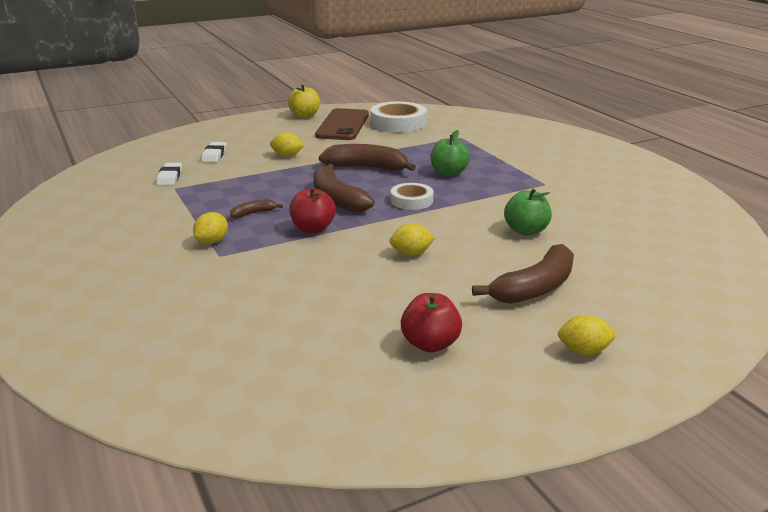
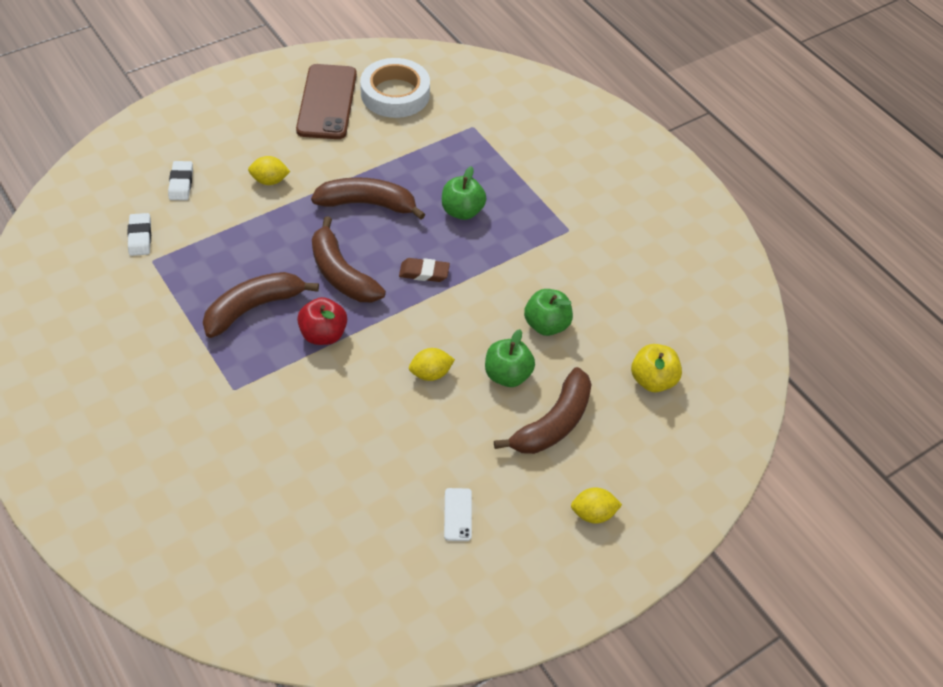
camera: 10 degrees left, 25 degrees up
(212, 242) = (220, 365): yellow lemon -> none
(253, 213) = (254, 308): brown banana -> brown banana, size x2.08
(305, 116) = (275, 79): yellow apple -> yellow apple (652, 380)
(411, 200) = (424, 272): white tape -> brown eraser
(430, 344) = (457, 514): red apple -> white phone
(487, 257) = (507, 375): none -> green apple

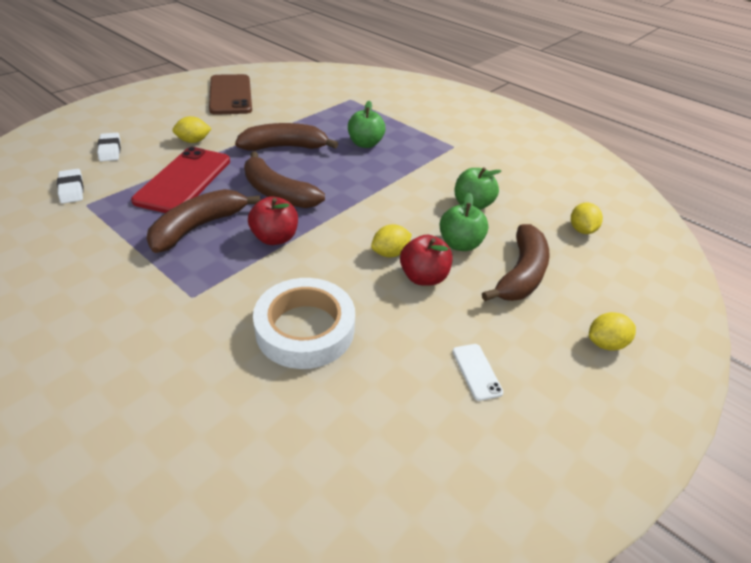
camera: 15 degrees left, 10 degrees down
(250, 241) = (184, 180): none -> red phone
(395, 94) = (283, 87): white tape -> white tape (305, 329)
(424, 272) = (351, 184): brown eraser -> none
(452, 408) = (423, 277): none -> red apple
(652, 380) = (581, 230): yellow apple -> yellow lemon

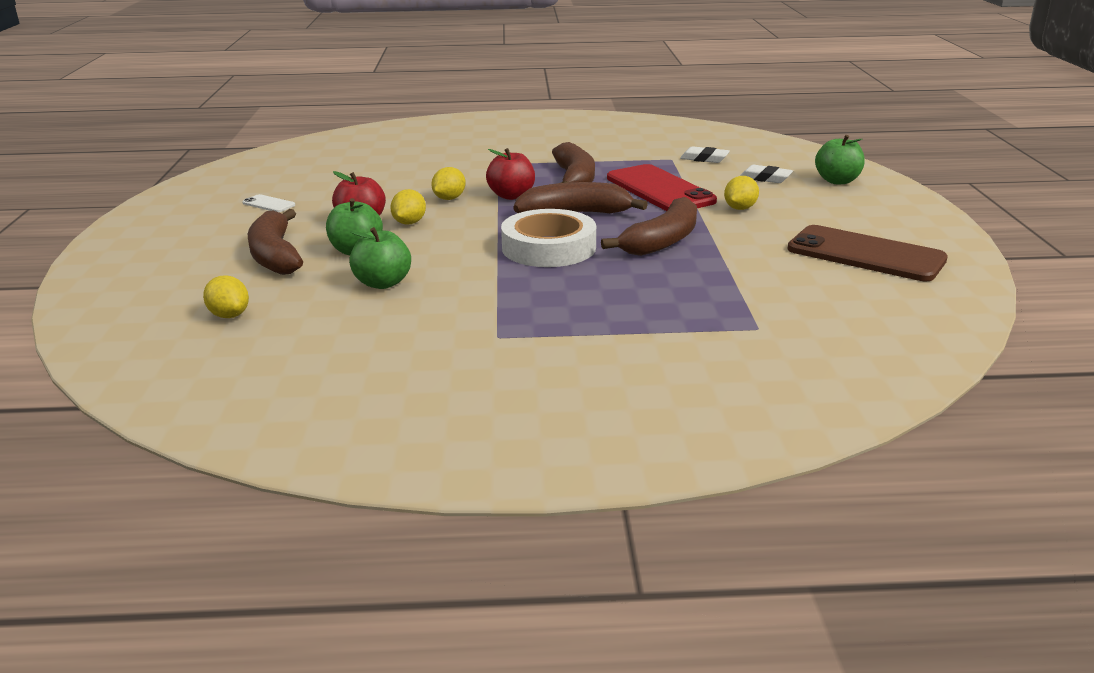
camera: 140 degrees right, 15 degrees down
(305, 329) = (406, 179): white tape -> white tape (548, 247)
(365, 144) = (601, 283): green apple -> green apple (837, 181)
(605, 343) = (170, 247): yellow lemon -> yellow lemon (449, 198)

